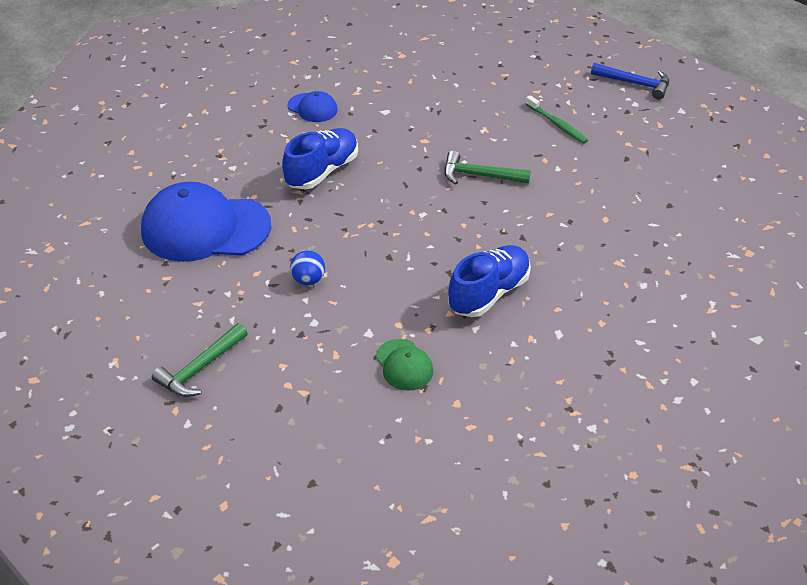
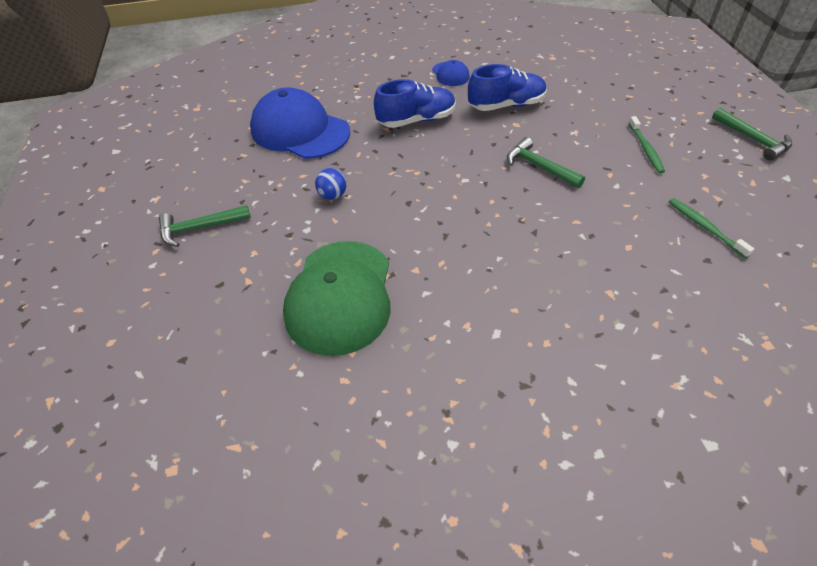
camera: 35 degrees right, 5 degrees up
(404, 365) = (340, 296): green cap -> green cap, size x2.16
(489, 293) = (463, 267): blue shoe -> blue shoe (506, 105)
(635, 84) = (752, 139): blue hammer -> green hammer
(650, 178) = (705, 227): none -> green toothbrush

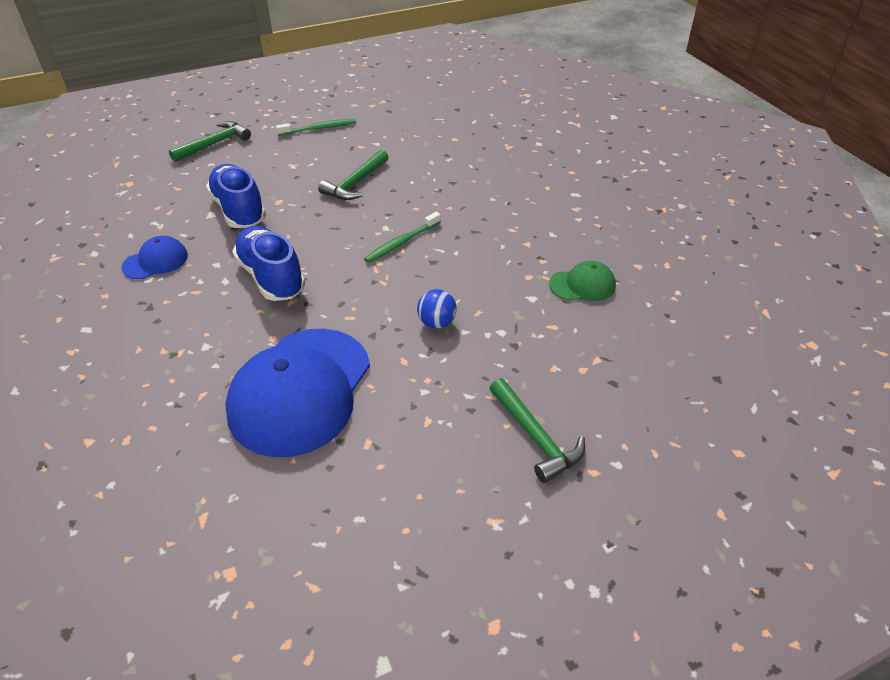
camera: 105 degrees left, 5 degrees down
(340, 296) = (582, 285): green cap -> green cap, size x0.46
(705, 227) = (420, 108): green toothbrush -> green toothbrush (402, 242)
(752, 139) = (300, 82): green hammer -> green hammer (214, 144)

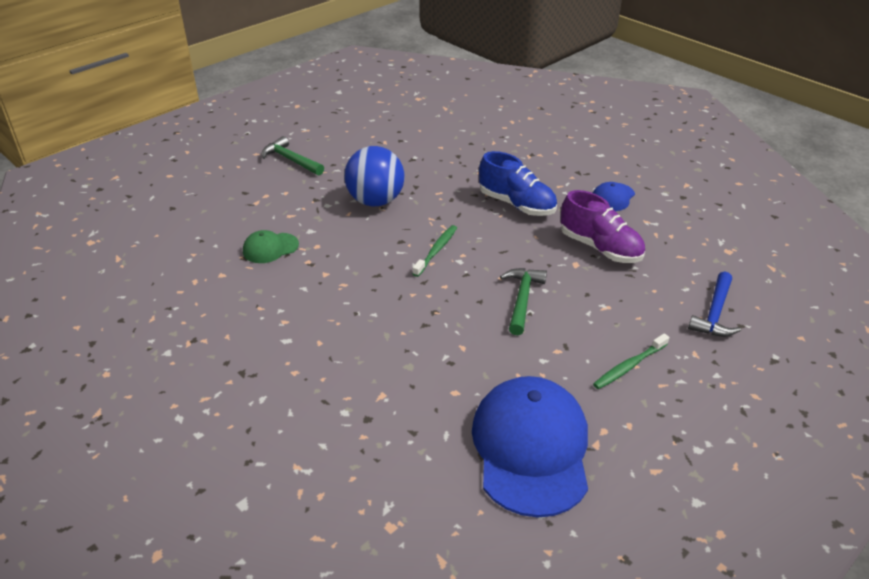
camera: 160 degrees right, 5 degrees down
(214, 144) = (714, 313): green hammer -> blue hammer
(239, 210) = (600, 248): blue shoe -> purple shoe
(300, 390) = (439, 153): blue cap -> blue cap (531, 448)
(437, 323) = (375, 201): blue ball -> blue ball, size x2.05

